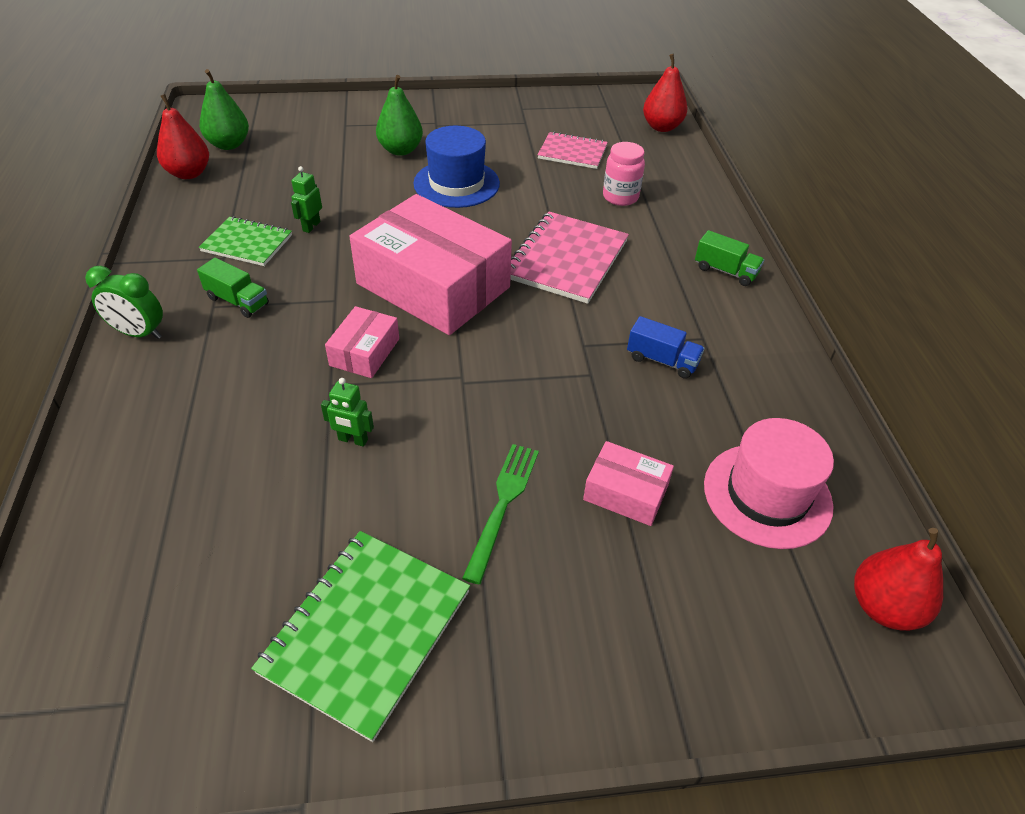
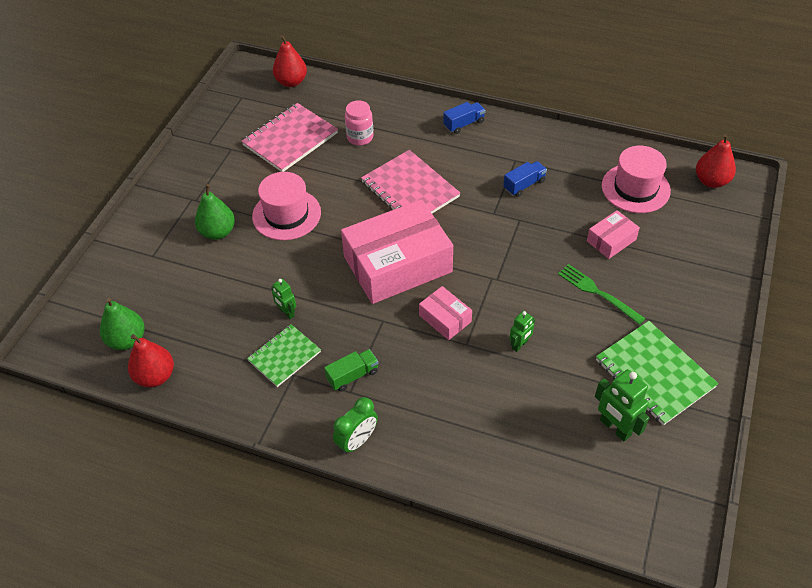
camera: 60 degrees left, 5 degrees up
(232, 602) = (615, 428): none -> green robot
(456, 183) = (286, 214): blue hat -> pink hat
(572, 152) = (290, 139): pink notebook -> pink notebook, size x1.59
(725, 271) = (464, 124): green truck -> blue truck

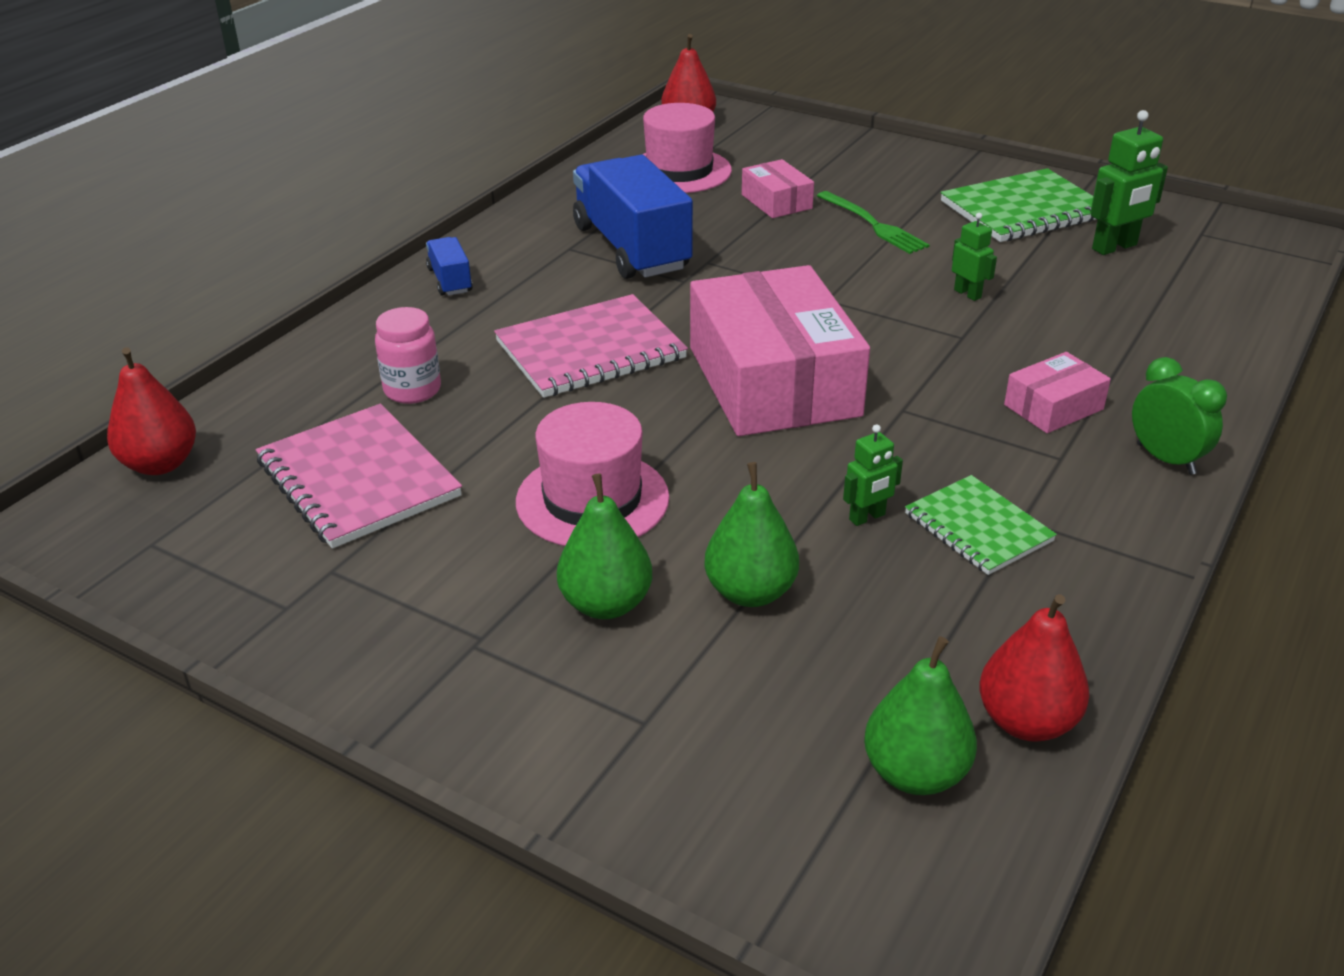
camera: 80 degrees left, 15 degrees down
(229, 277) = (750, 592): none -> green pear
(352, 376) = (1026, 452): green truck -> none
(445, 318) = (907, 349): pink box -> pink box (1053, 407)
(524, 185) = (631, 248): blue truck -> blue truck, size x2.19
(597, 292) = (874, 225): green fork -> green fork turned 90 degrees counterclockwise

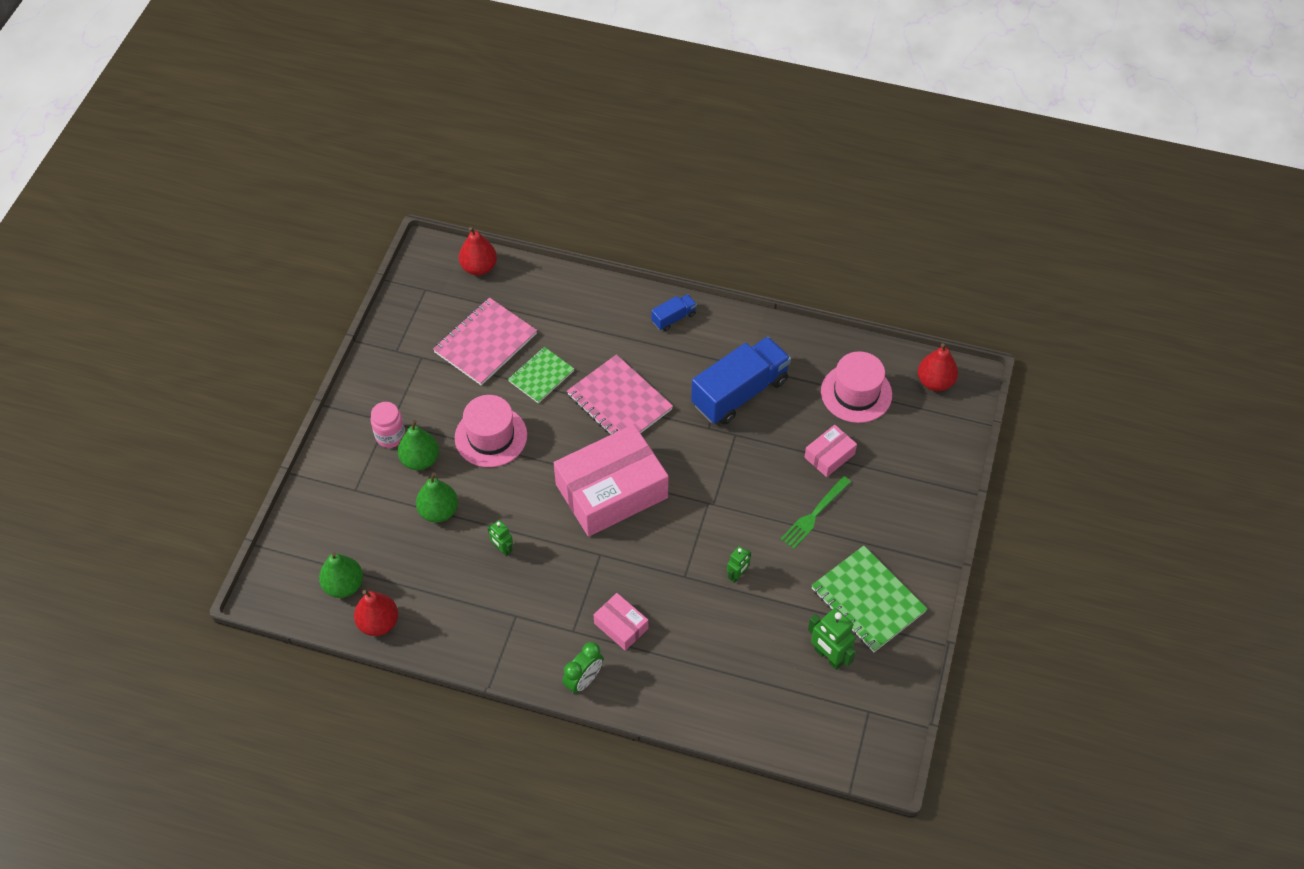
camera: 75 degrees right, 20 degrees up
(412, 390) = (561, 338): pink jar -> pink jar (390, 436)
(978, 527) = (505, 596): green notebook -> green notebook (541, 376)

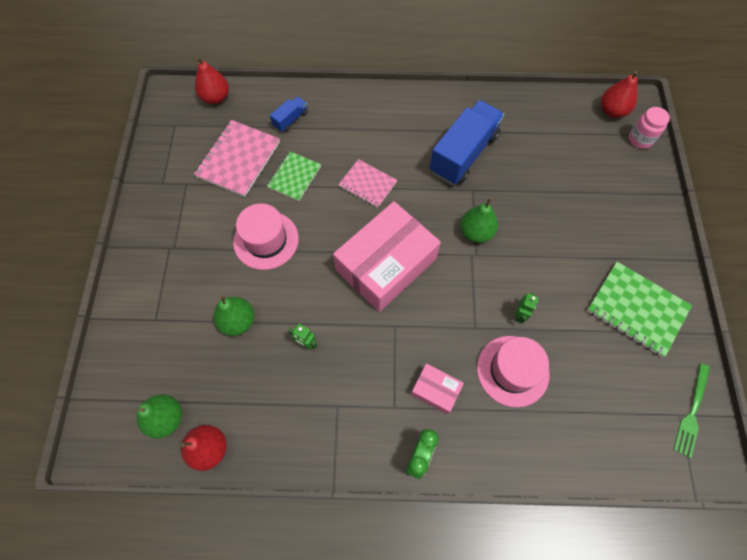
camera: 15 degrees left, 10 degrees up
(390, 436) = (175, 261): pink jar -> pink jar (640, 139)
(420, 460) = (208, 276): green pear -> green pear (476, 232)
(619, 402) = (367, 184): pink notebook -> pink notebook, size x0.63
(673, 318) = (389, 105): blue truck -> blue truck (290, 119)
(814, 515) = (562, 244): green fork -> green fork (692, 413)
(828, 657) = (625, 371): green robot -> none
(829, 456) = (555, 190): pink box -> none
(856, 393) = (555, 133): pink hat -> pink hat (512, 370)

